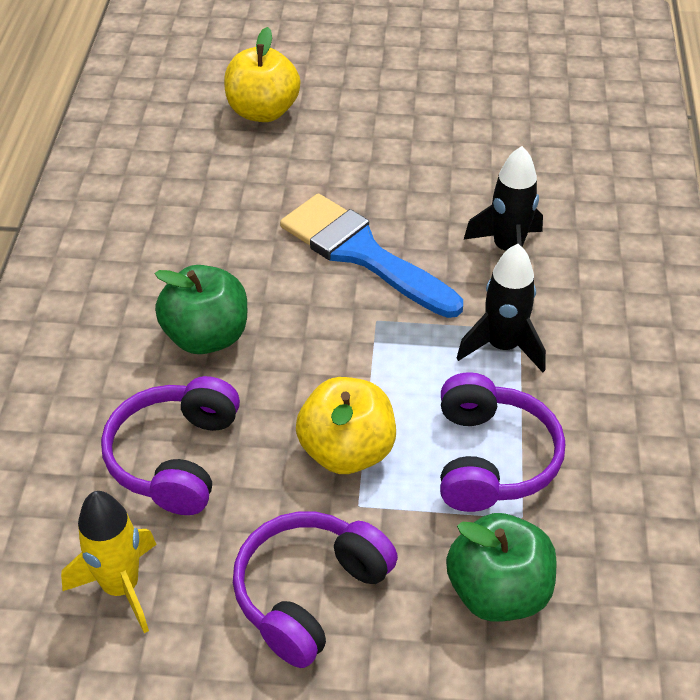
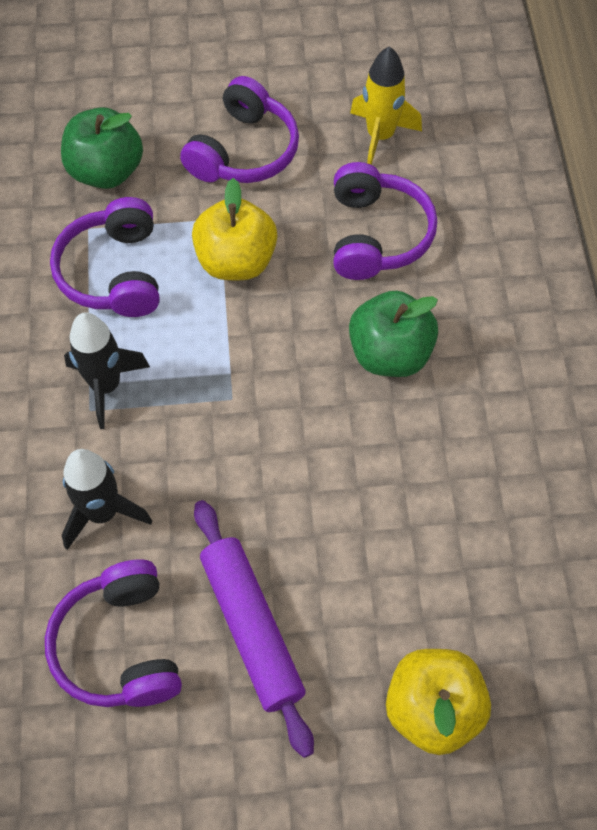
camera: 170 degrees right, 15 degrees up
(362, 253) = (260, 482): blue brush -> none
(388, 166) = (252, 628): none -> purple rolling pin
(495, 169) = (120, 645): none -> purple headphones

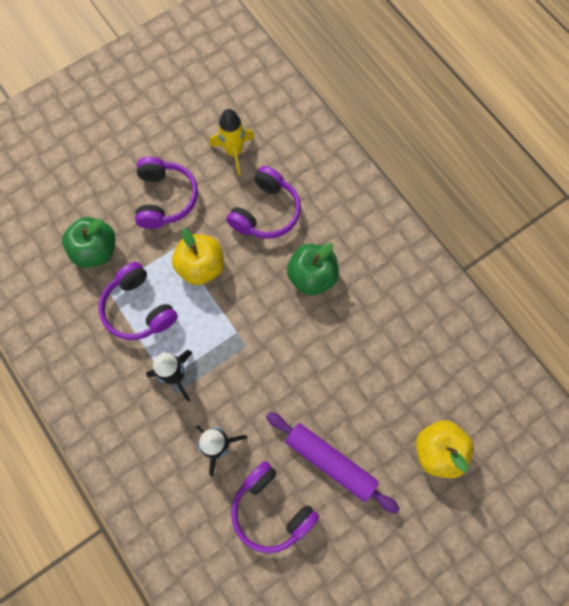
camera: 30 degrees left, 10 degrees up
(376, 235) = (266, 212): purple headphones -> purple headphones turned 60 degrees clockwise

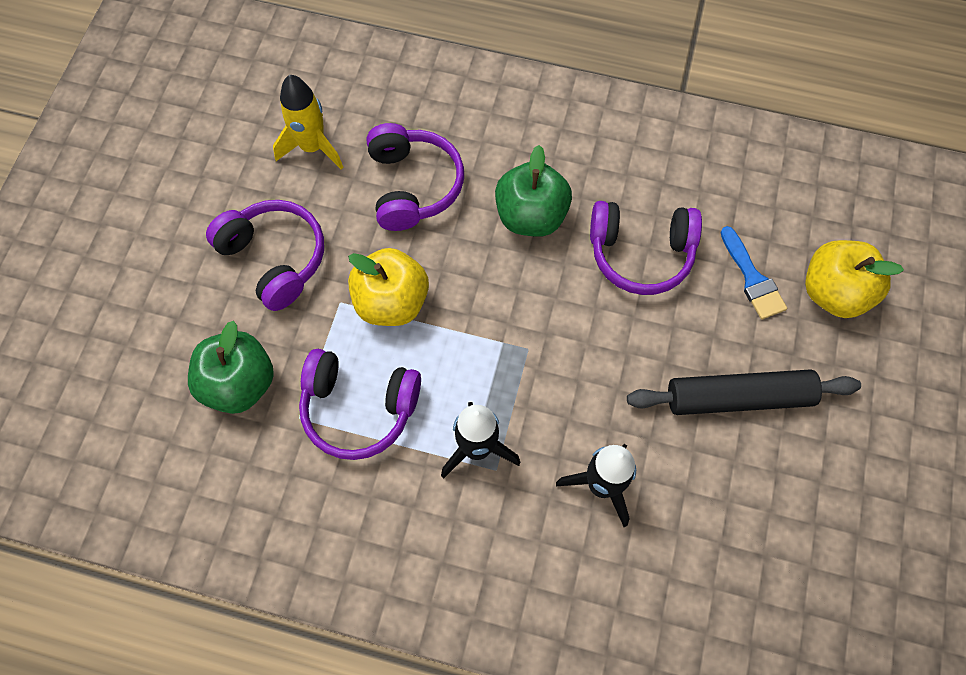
camera: 40 degrees left, 5 degrees down
(271, 509) = (726, 504): purple headphones -> purple headphones (640, 253)
(330, 462) = (738, 397): purple rolling pin -> black rolling pin
(399, 406) = (752, 279): none -> blue brush

